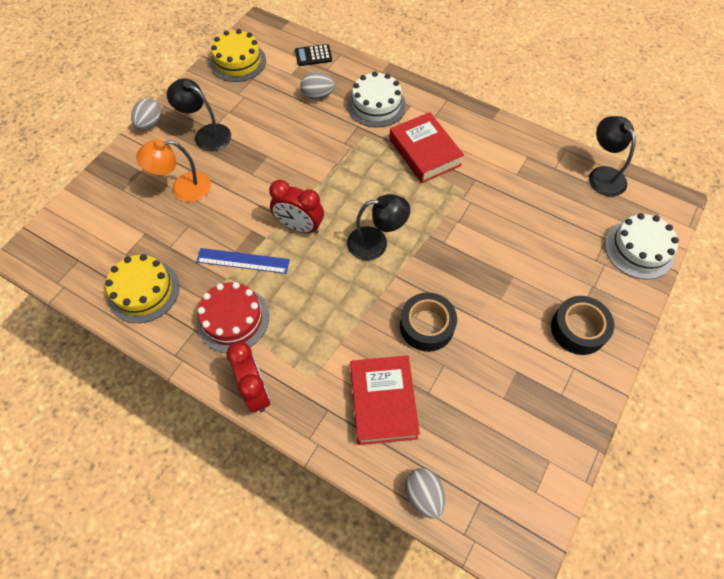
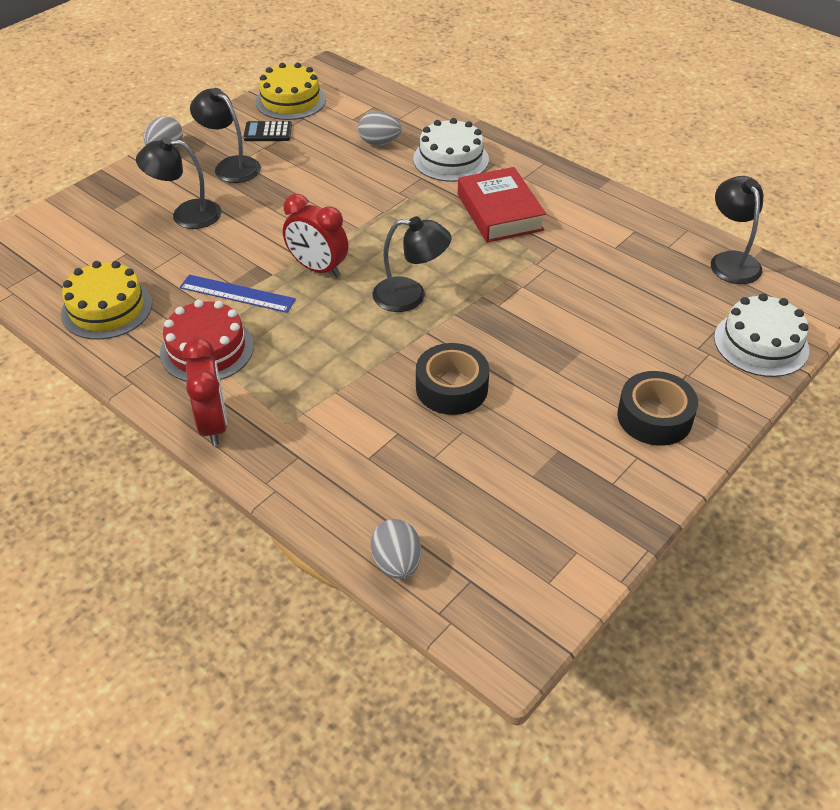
camera: 10 degrees right, 15 degrees down
(183, 188) = (186, 215): orange lamp -> black lamp
(313, 55) = (385, 104): black calculator -> black calculator (268, 132)
(383, 402) = (372, 458): red book -> none

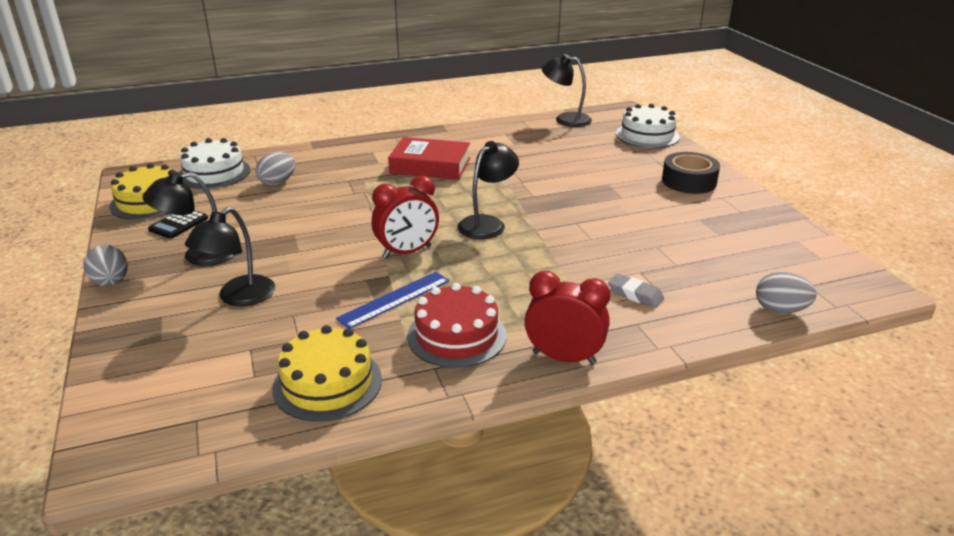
camera: 60 degrees left, 15 degrees down
(350, 441) = (635, 294): none -> grey eraser
(451, 159) = (342, 164): white cake -> white cake (214, 173)
(451, 388) = (607, 237): black tape -> none

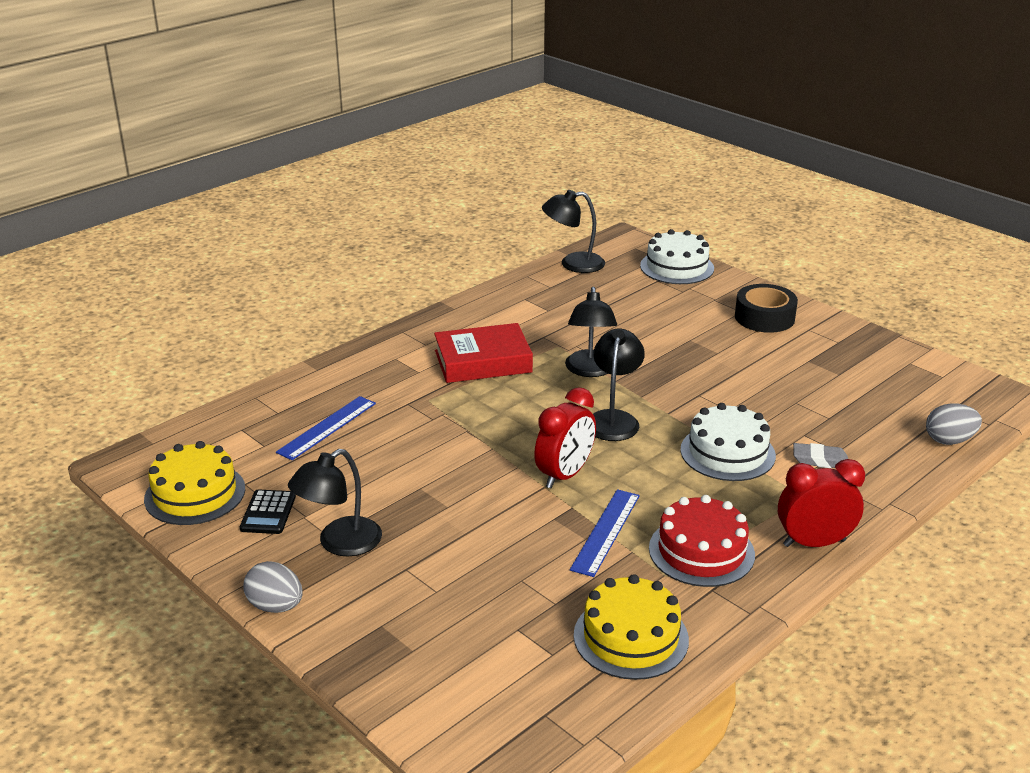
camera: 25 degrees left, 0 degrees up
(214, 173) = (232, 434): white cake -> white cake (727, 452)
(239, 297) = (443, 579): black lamp -> black lamp (590, 370)
(277, 182) = (327, 427): grey egg -> blue ruler

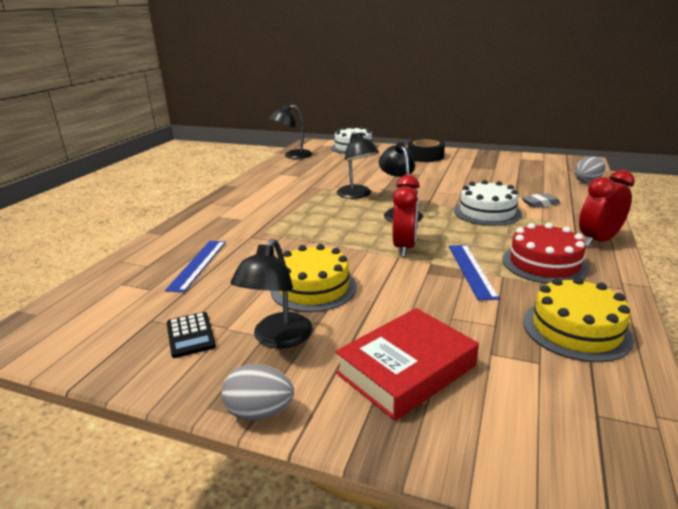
camera: 25 degrees left, 5 degrees down
(195, 494) = (105, 341): yellow cake -> yellow cake (313, 288)
(483, 361) = (283, 205): red book -> red book (406, 370)

